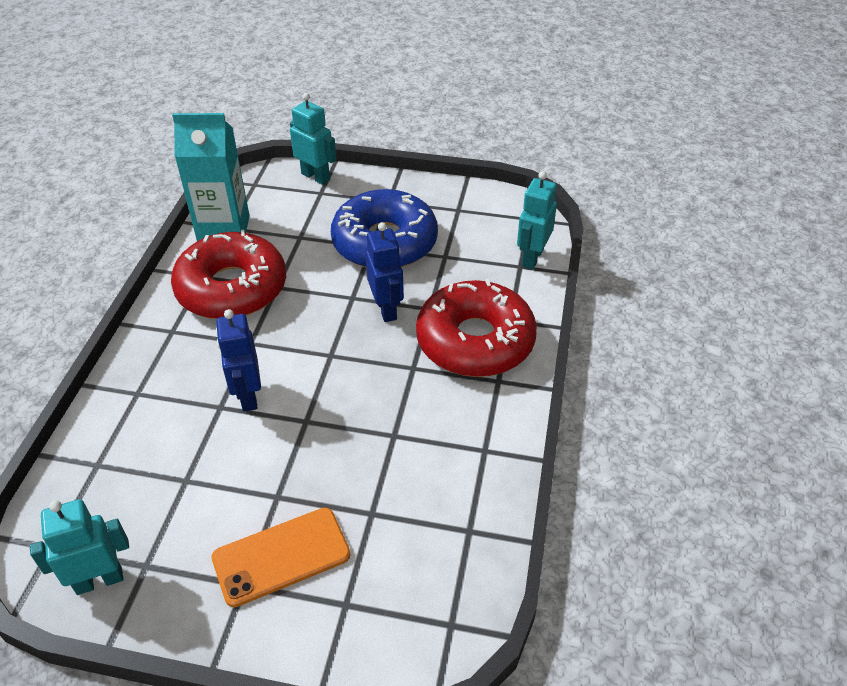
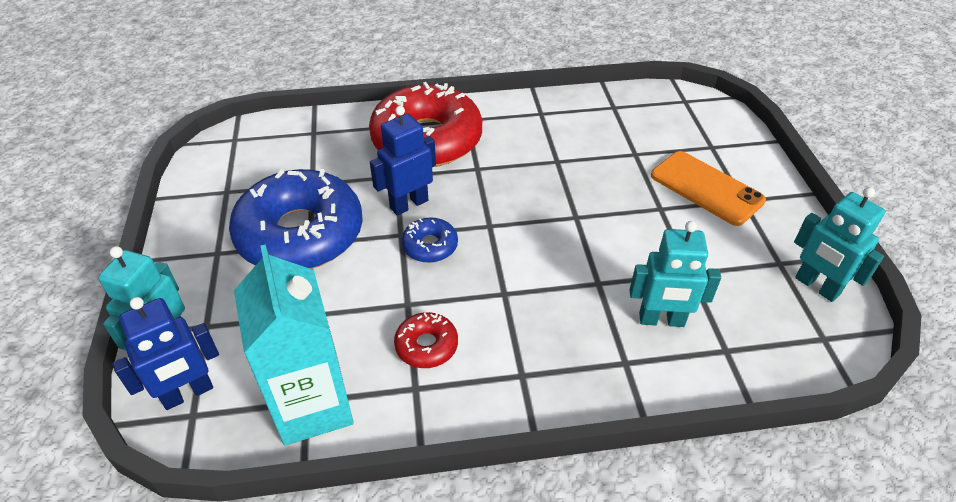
camera: 110 degrees left, 0 degrees up
(232, 288) = (426, 346): red donut -> red donut, size x0.43
(248, 396) = (573, 267): blue robot -> blue robot (188, 393)
(328, 311) = (430, 246): none -> blue donut
(532, 257) = (298, 127): turquoise robot -> turquoise robot (661, 320)

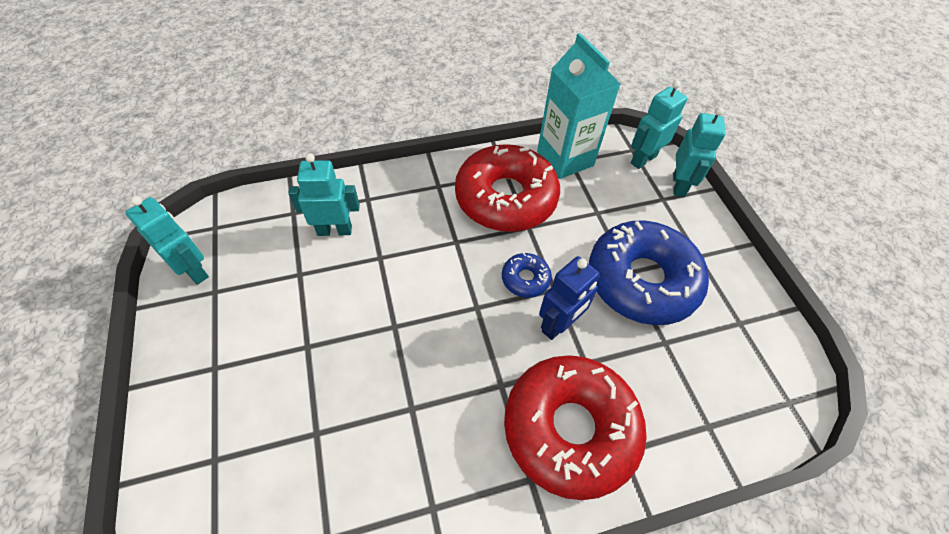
camera: 170 degrees right, 10 degrees up
(188, 393) = (643, 159): blue robot -> turquoise robot
(426, 346) = (506, 198): red donut -> red donut, size x2.31
(706, 188) = (248, 381): orange phone -> none

